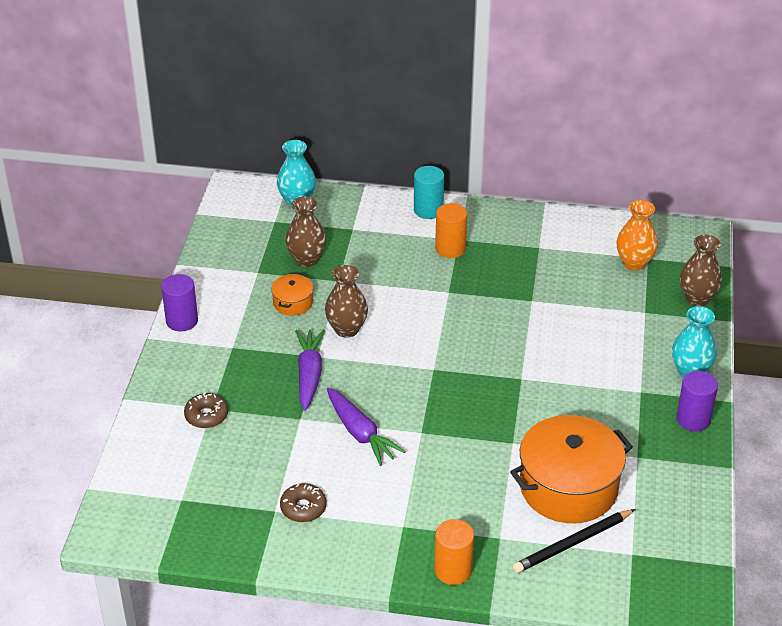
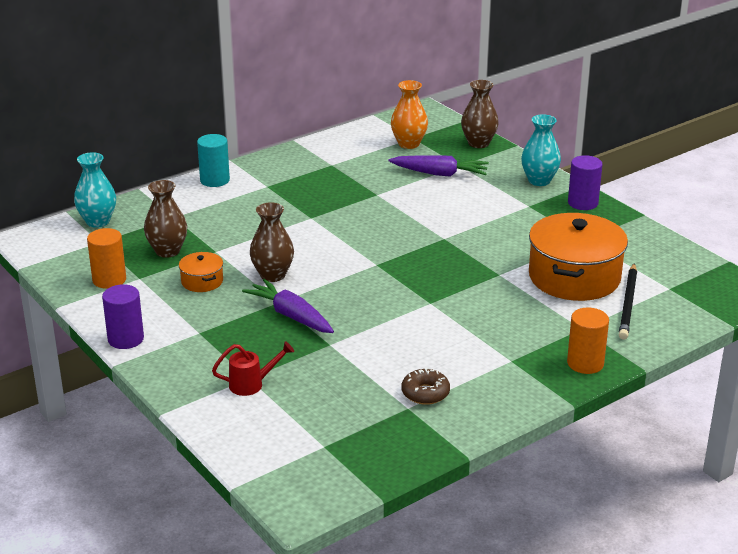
camera: 45 degrees left, 10 degrees down
(206, 416) = (252, 384): brown donut -> red watering can
(360, 433) = (389, 327): purple carrot -> purple carrot (439, 174)
(450, 248) = (269, 194): orange cylinder -> orange cylinder (109, 280)

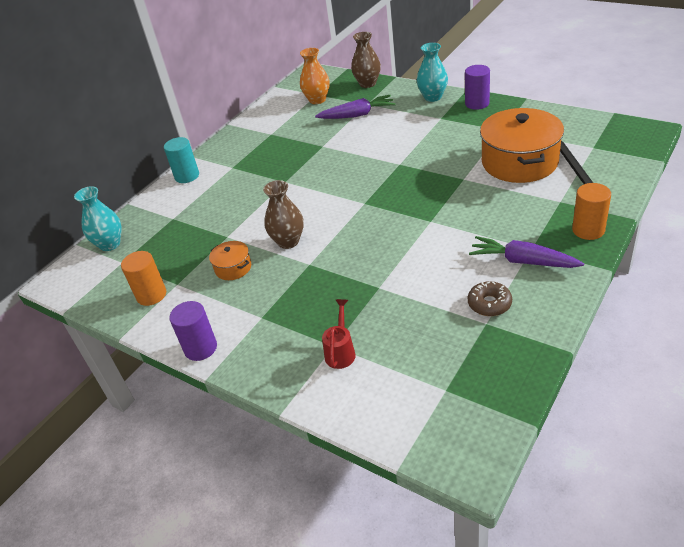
camera: 15 degrees left, 10 degrees up
(167, 251) = (186, 250): brown vase -> none
(252, 384) = (341, 351): red watering can -> red watering can turned 45 degrees counterclockwise
(291, 316) = (328, 273): purple carrot -> purple carrot (523, 261)

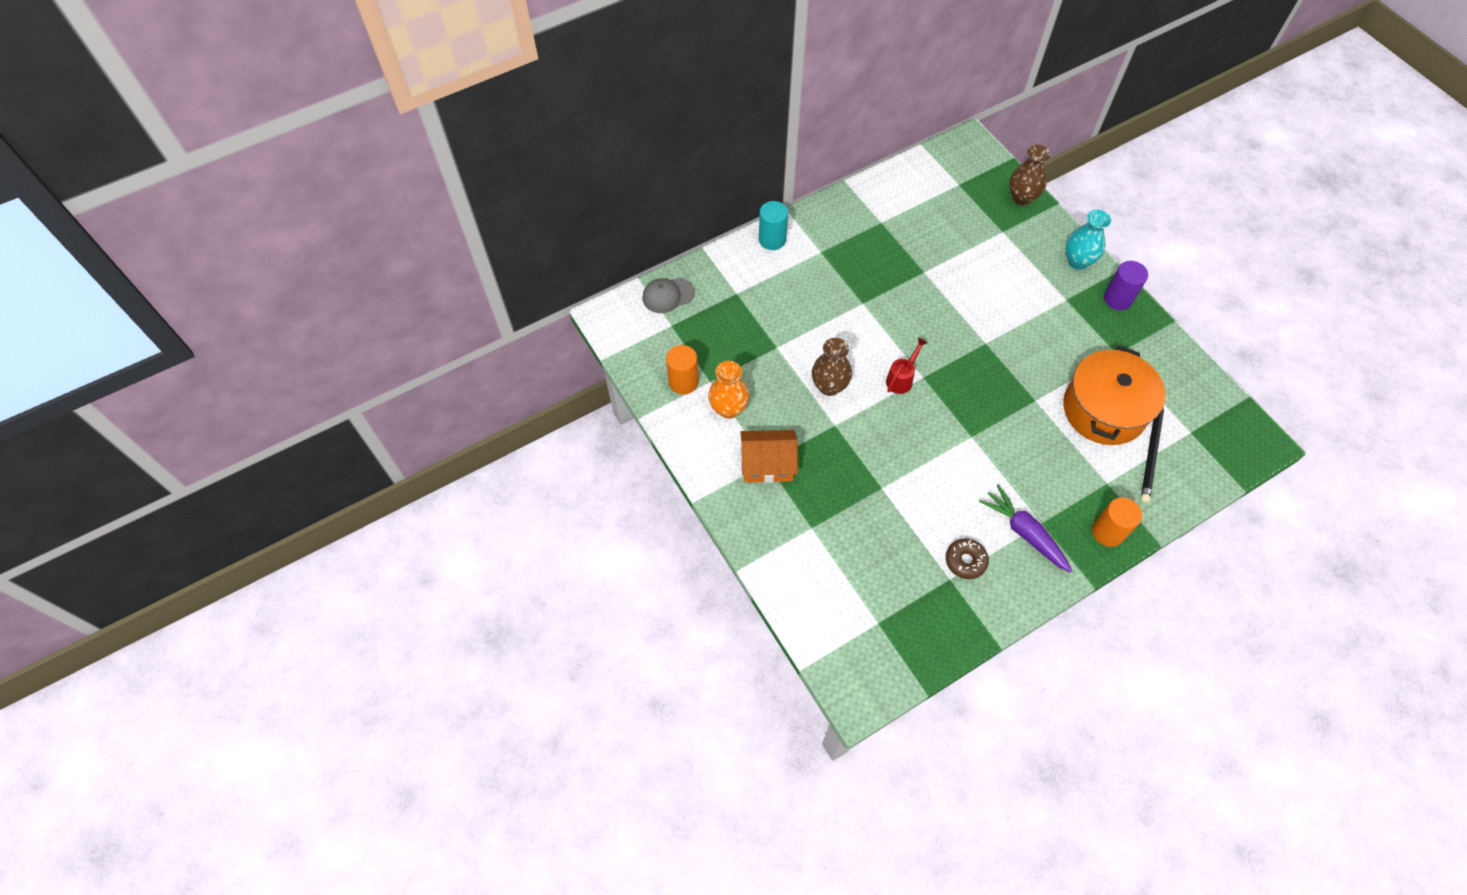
camera: 20 degrees right, 20 degrees up
(110, 244) = (668, 295): turquoise vase -> grey cap
(200, 348) = (702, 467): purple cylinder -> none
(233, 268) = (766, 390): orange pot -> none
(263, 318) = (767, 464): none -> orange house
(317, 100) = (954, 194): orange vase -> orange vase (728, 408)
(341, 351) = (815, 537): red watering can -> red watering can (902, 378)
(357, 115) = (983, 244): purple carrot -> none

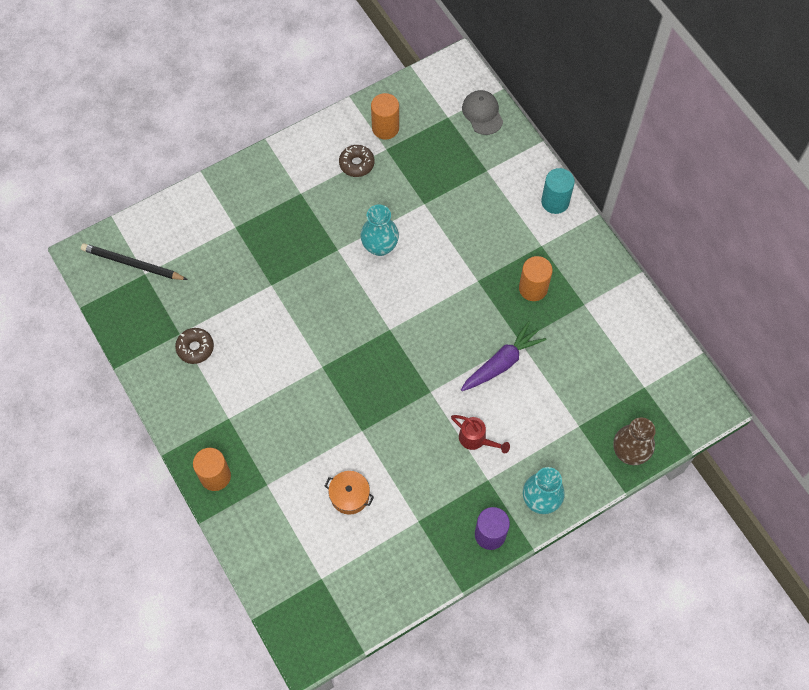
camera: 90 degrees right, 5 degrees up
(728, 408) = (356, 164): orange vase -> brown donut
(767, 464) = (298, 194): orange house -> none
(829, 386) = (380, 246): brown vase -> turquoise vase
(868, 260) = (533, 288): none -> orange cylinder
(902, 378) = (388, 310): red watering can -> red watering can (476, 440)
(1024, 533) = (219, 401): purple carrot -> purple carrot (501, 363)
(1104, 409) = (349, 496): orange pot -> orange pot, size x0.46
(1151, 452) = (299, 534): black pencil -> black pencil (132, 264)

